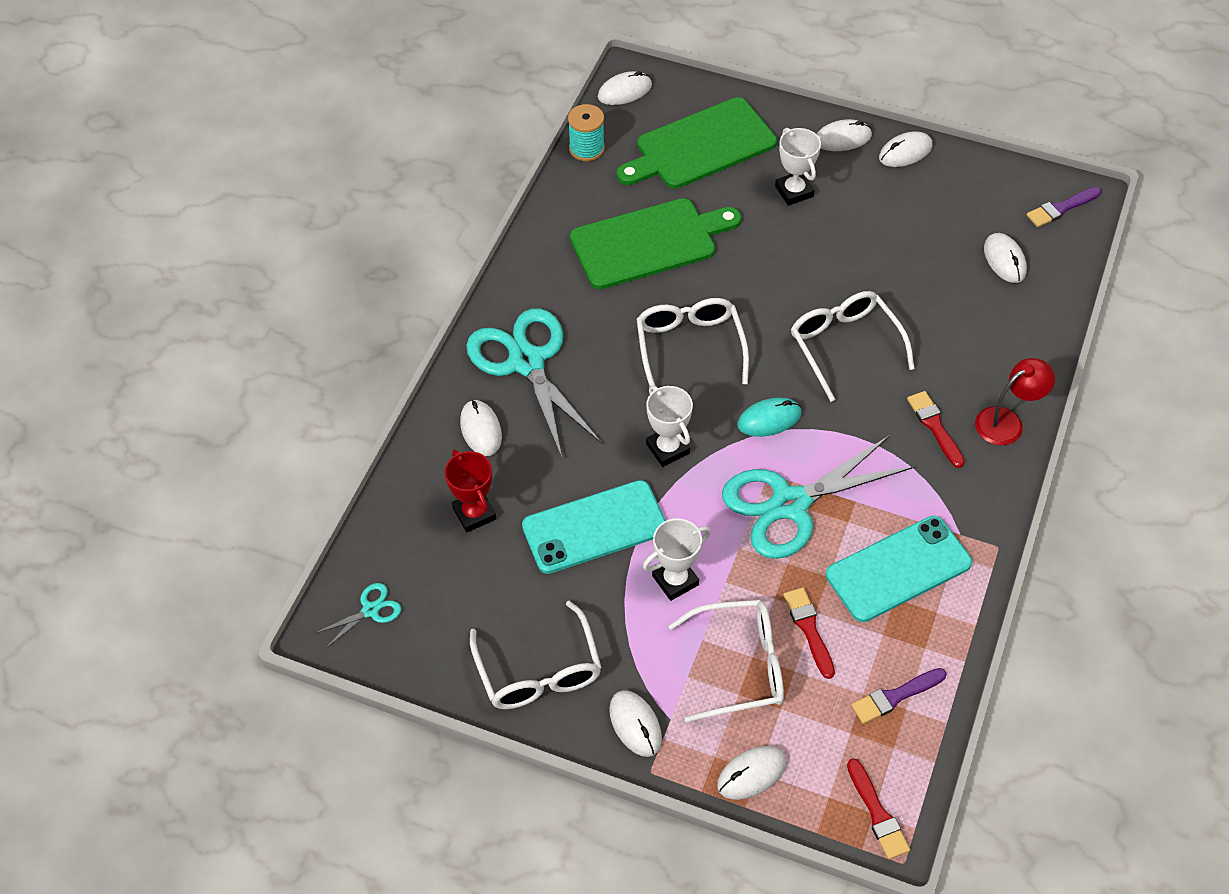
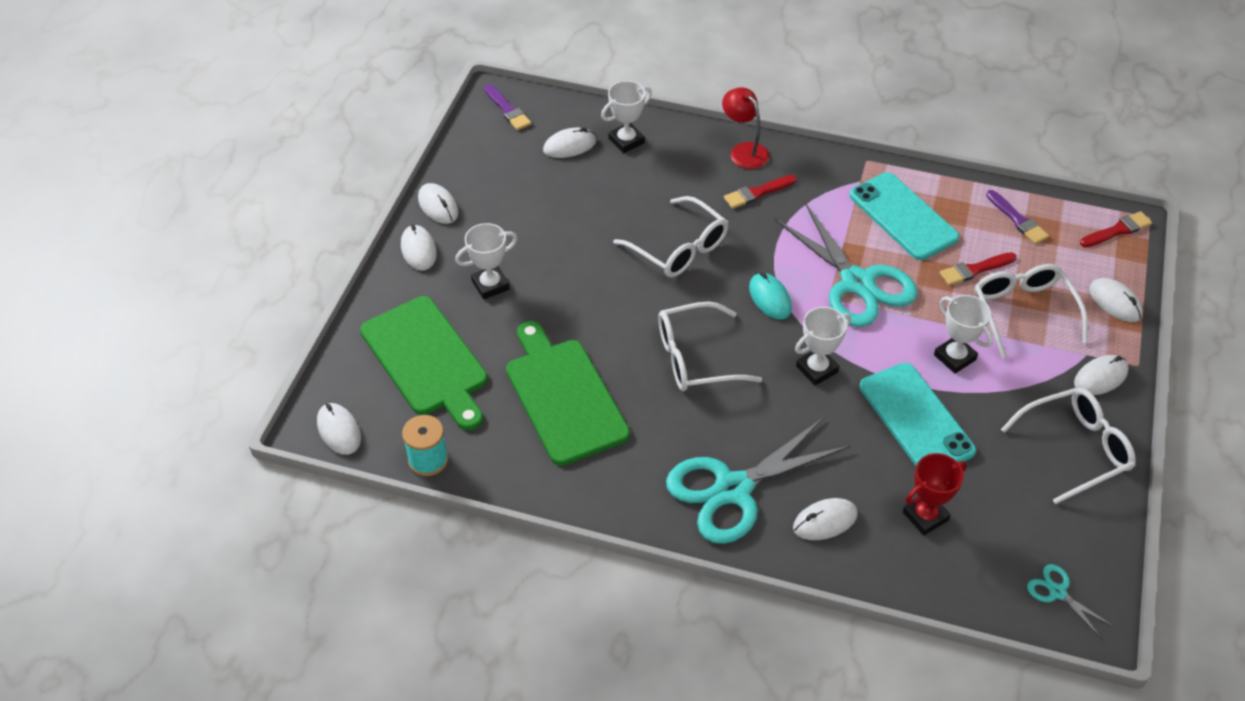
camera: 95 degrees left, 5 degrees down
(845, 346) = (679, 248): white glasses -> white glasses turned 105 degrees counterclockwise
(1016, 311) = (626, 141): none -> white trophy

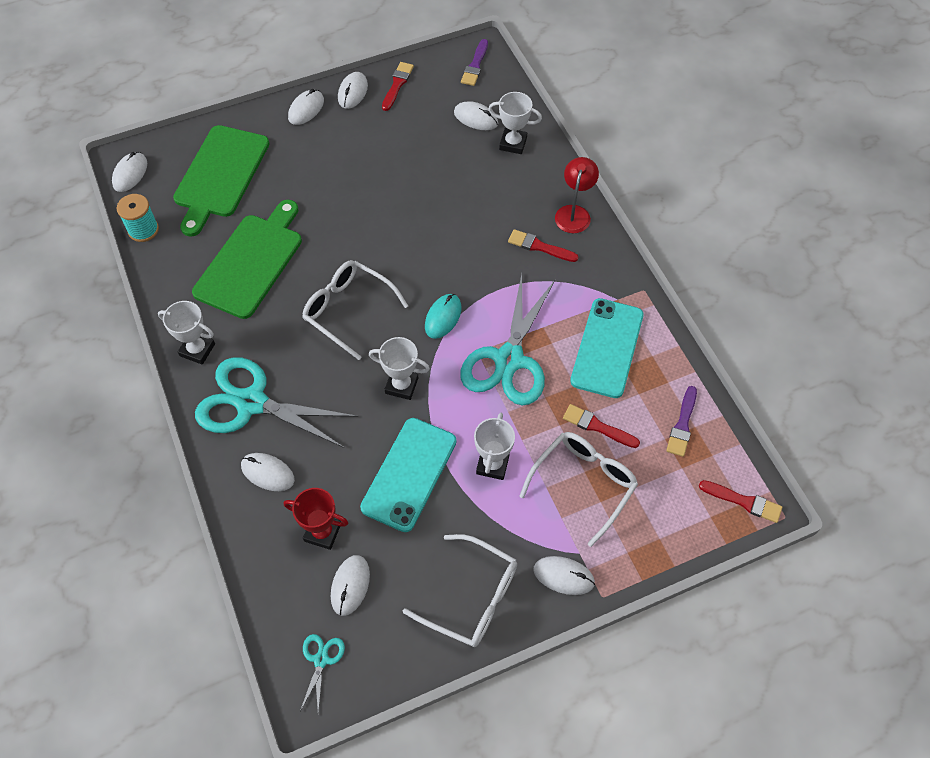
camera: 50 degrees right, 10 degrees up
(467, 171) = (397, 84): none -> red brush
(490, 285) = (310, 163): white trophy -> white trophy (197, 350)
(679, 248) = (440, 237): white glasses -> none
(1115, 302) = (657, 543): white mouse -> white mouse (350, 585)

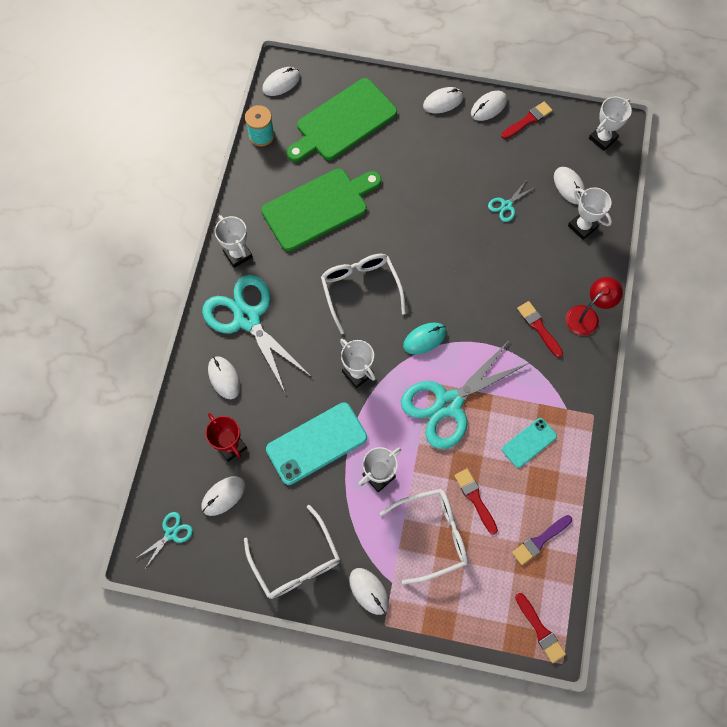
camera: 35 degrees right, 10 degrees up
(432, 163) = (506, 205): none -> turquoise scissors
(475, 65) = (602, 138): purple brush -> white trophy
(607, 348) = (529, 442): turquoise phone -> turquoise phone, size x0.57

